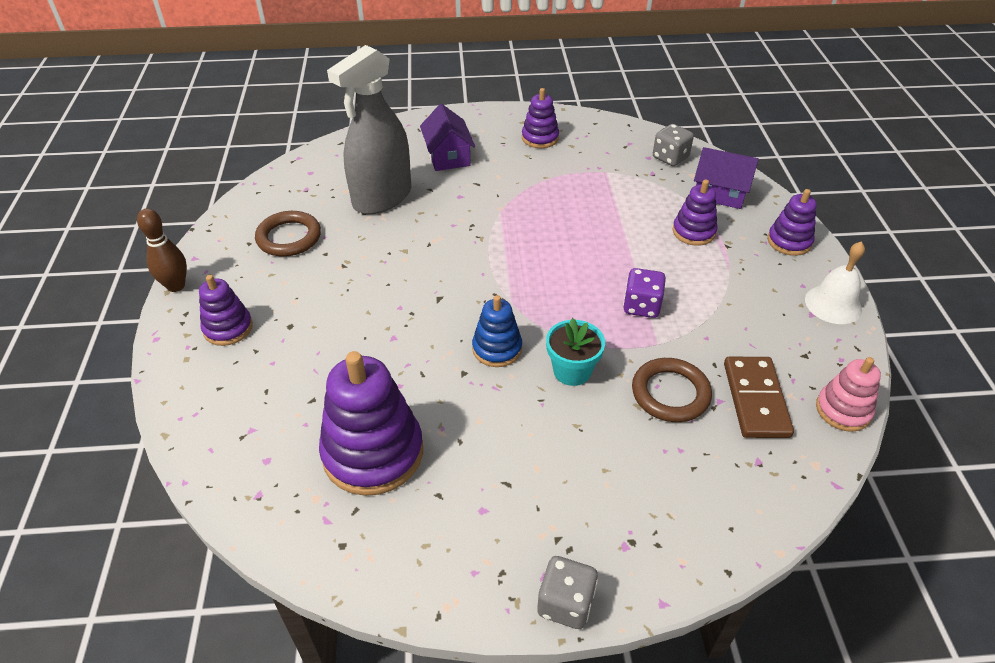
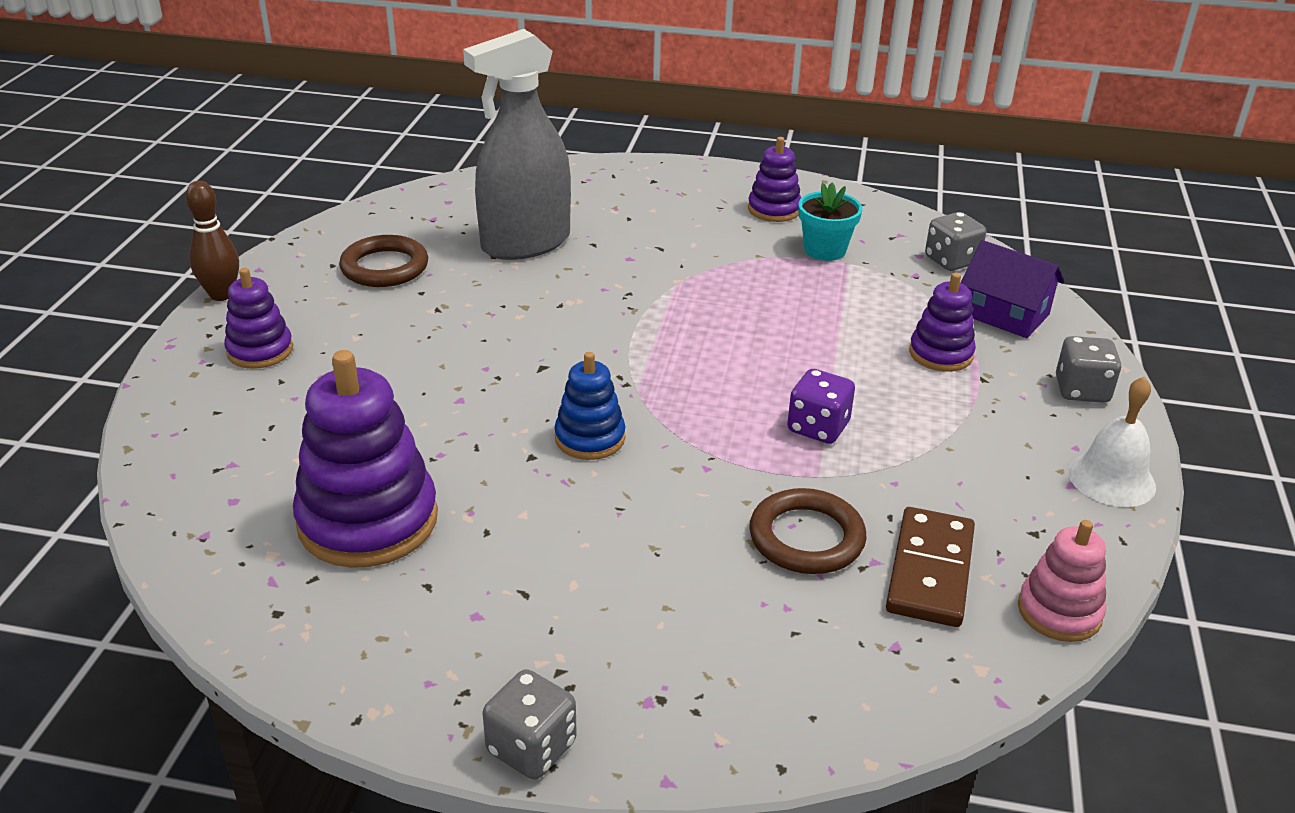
camera: 15 degrees right, 10 degrees down
(448, 156) = (637, 211): purple house -> none
(572, 371) = (679, 484): turquoise flower pot -> turquoise flower pot (825, 250)
(789, 241) = (1081, 390): purple stacking toy -> grey dice

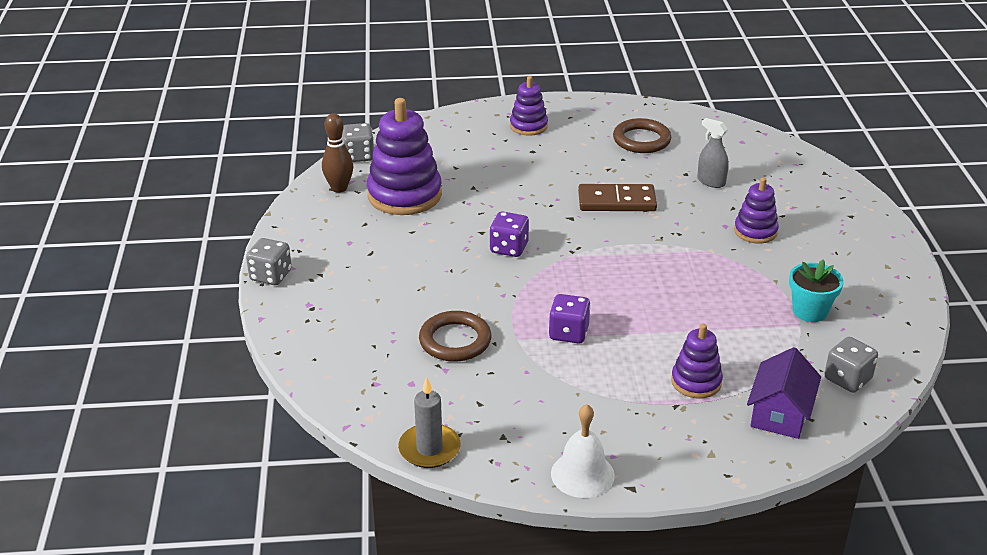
camera: 75 degrees right, 0 degrees up
(221, 295) = (574, 99): brown bowling pin -> brown bowling pin (339, 188)
(525, 243) = (711, 182): grey spray bottle -> grey spray bottle, size x0.44
(590, 438) = (509, 248): blue stacking toy -> purple dice
(774, 209) = (855, 278): purple stacking toy -> purple stacking toy (755, 231)
(930, 571) = (445, 392): brown domino -> brown domino (616, 201)
(1059, 612) = (429, 449): pink stacking toy -> grey candle
(1081, 390) = (692, 458): grey dice -> grey dice (358, 156)

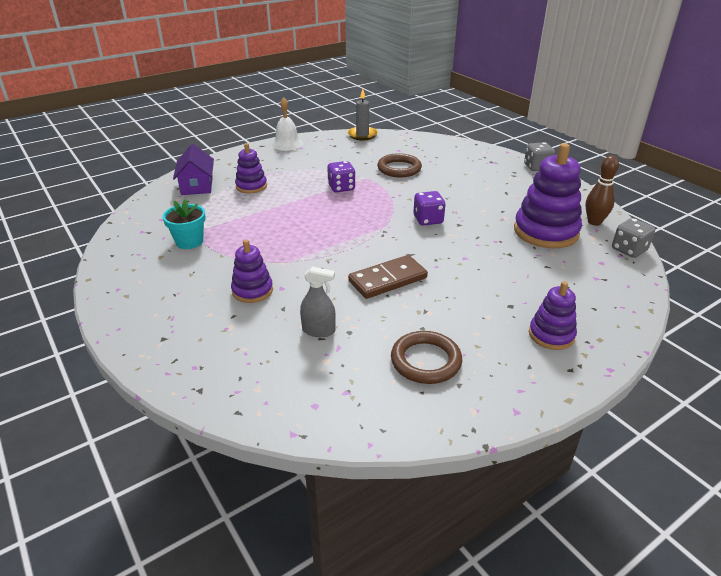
camera: 150 degrees right, 0 degrees up
(847, 379) = (157, 210): grey dice -> none

